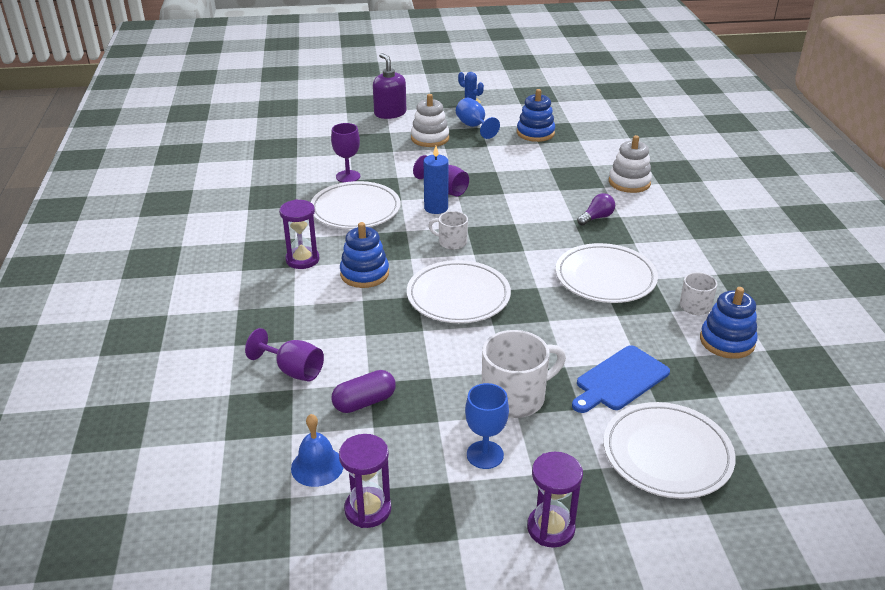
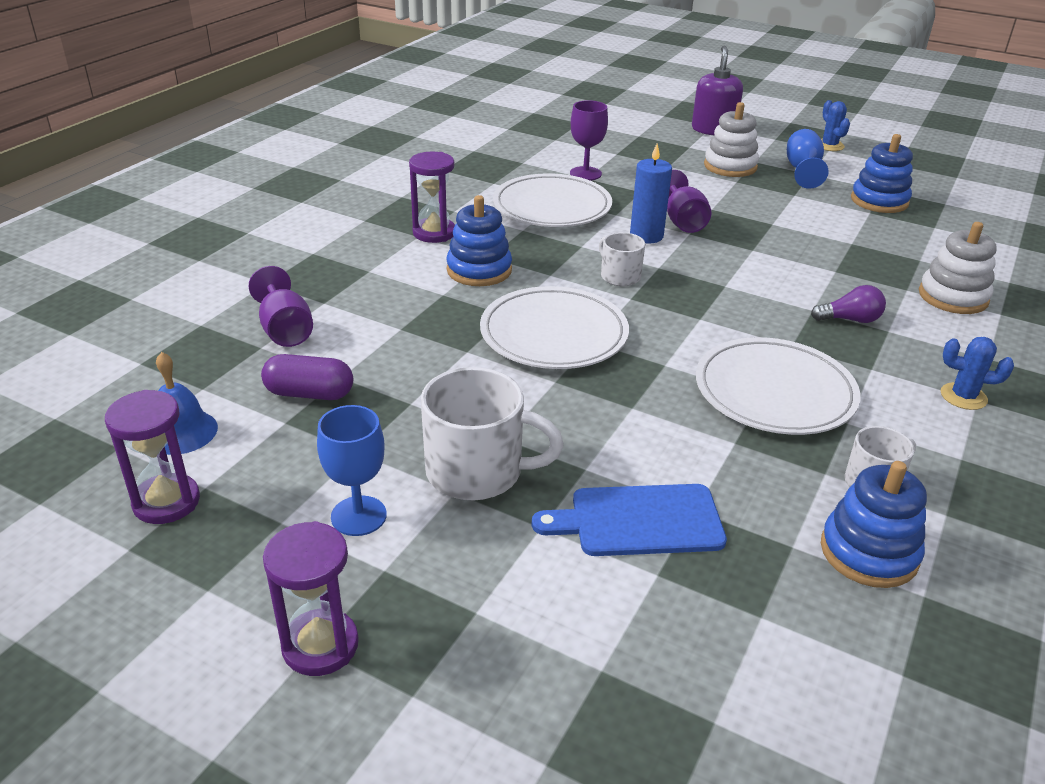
camera: 35 degrees right, 0 degrees up
(667, 454) = (588, 648): white plate -> none
(687, 239) = (963, 396): none -> blue cactus

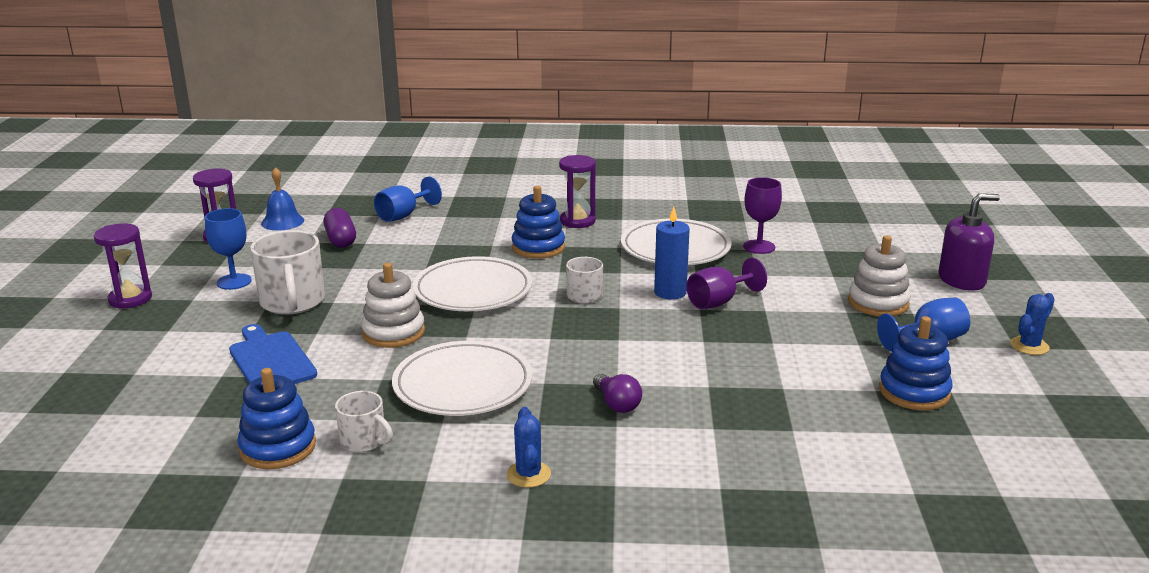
camera: 65 degrees right, 10 degrees down
(285, 330) = (403, 215): purple goblet -> blue goblet
(953, 297) = (726, 455): white stacking toy -> white stacking toy (393, 332)

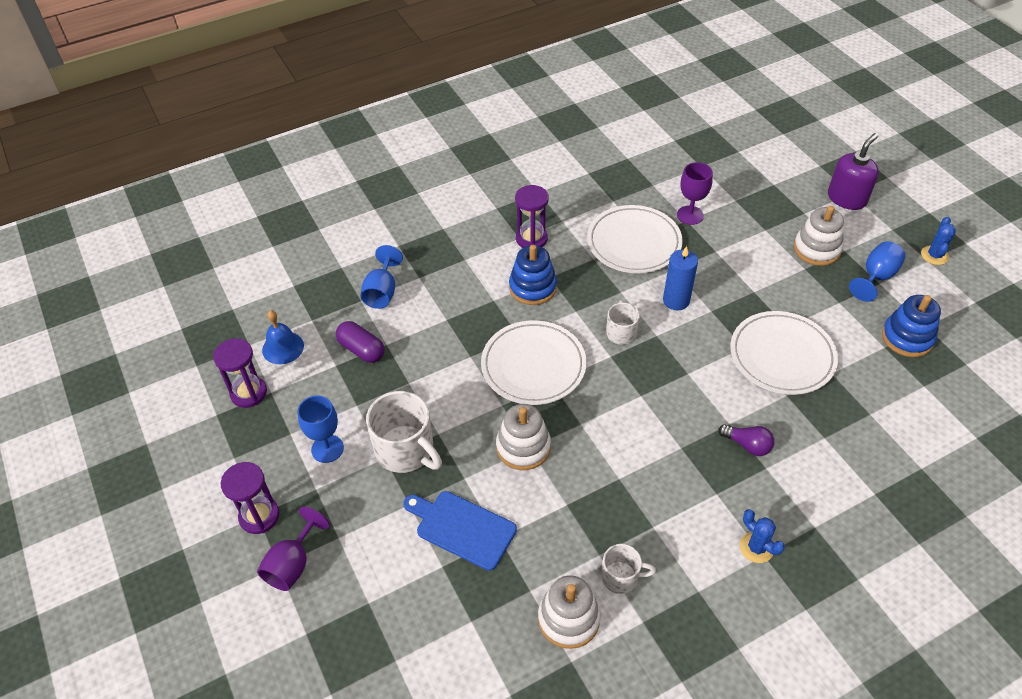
camera: 30 degrees left, 25 degrees up
(278, 447) = (568, 618): blue stacking toy -> white stacking toy
(463, 384) = (629, 479): white plate -> white plate (782, 356)
(719, 302) = (717, 296): purple goblet -> purple goblet (293, 564)

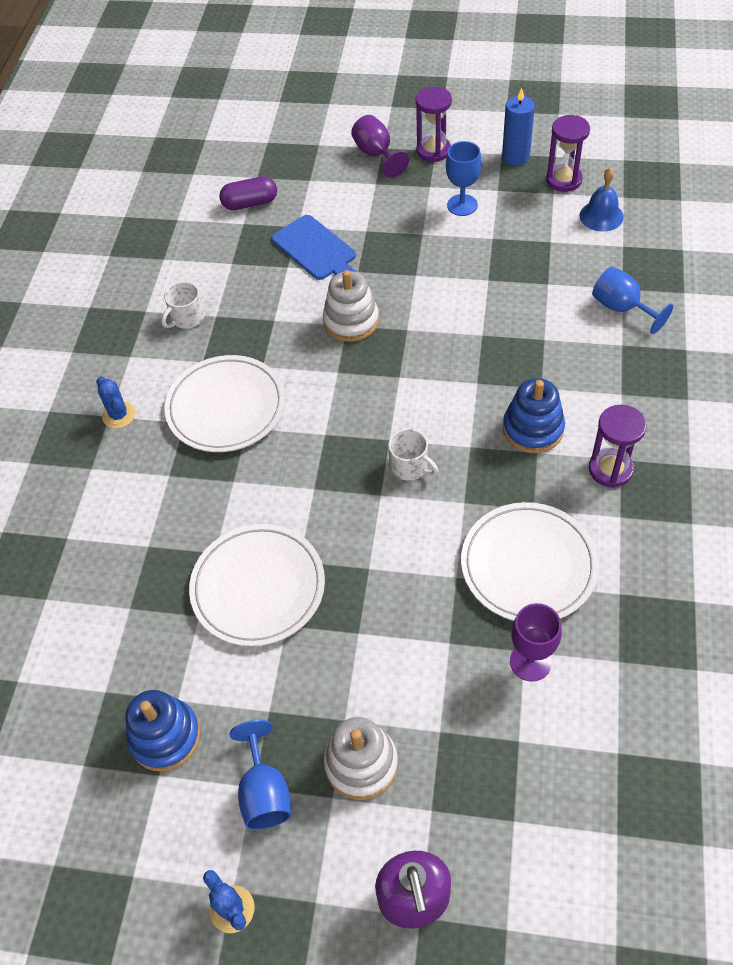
camera: 130 degrees right, 5 degrees up
(361, 350) = (555, 264): purple capsule -> purple capsule (250, 203)
(406, 450) = (417, 248): white mug -> none
(462, 528) = (316, 250): blue cutting board -> blue cutting board turned 75 degrees clockwise
(533, 365) = (430, 374): white plate -> white plate (226, 407)
(568, 618) = (191, 272): white stacking toy -> none
(676, 300) = (410, 545): blue candle -> blue candle (515, 156)
(747, 445) = (201, 478): purple light bulb -> none
(756, 547) = (119, 415): blue cactus -> blue cactus turned 60 degrees clockwise

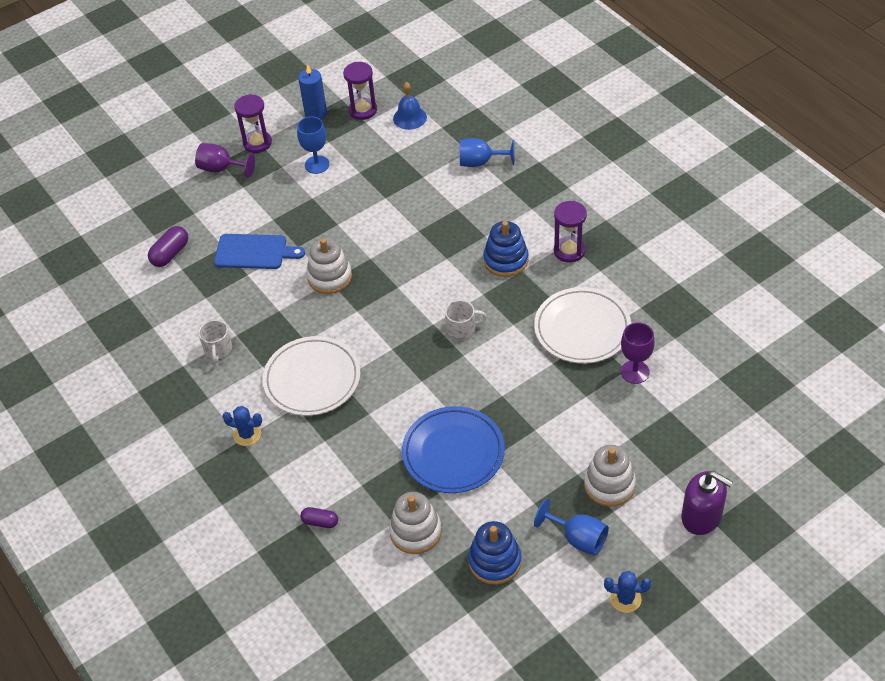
camera: 45 degrees left, 5 degrees down
(77, 550) = (320, 522): none -> purple capsule
(137, 636) = (415, 531): none -> white stacking toy
(258, 587) = (453, 453): white plate -> blue plate

